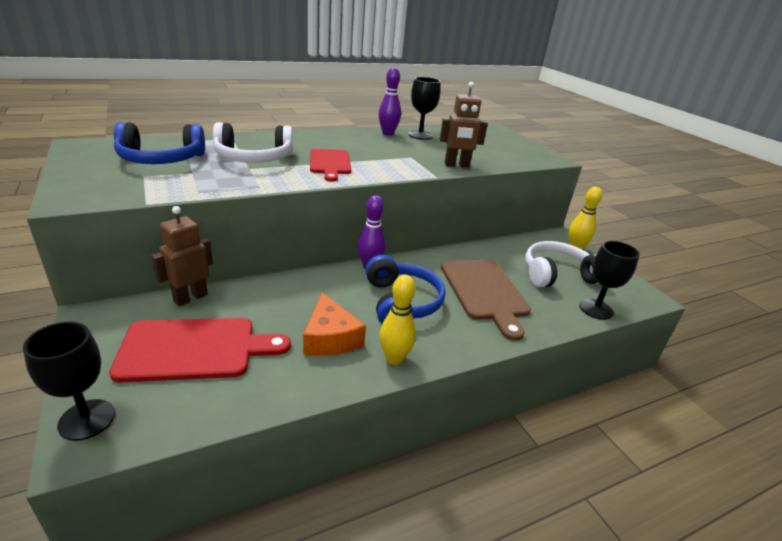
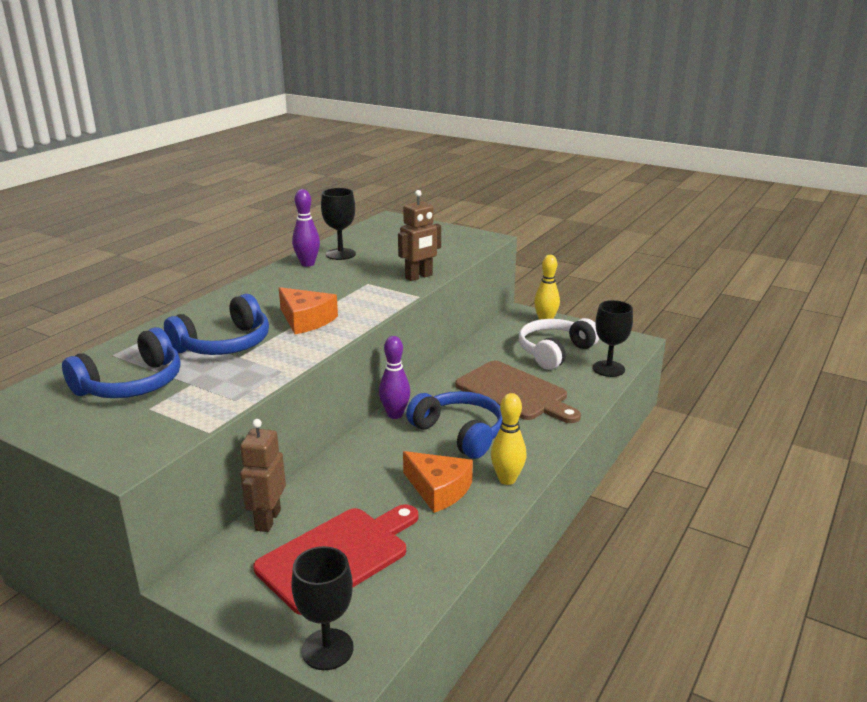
camera: 30 degrees left, 5 degrees down
(253, 158) = (224, 344): white headphones -> blue headphones
(330, 163) = (306, 320): red cutting board -> orange cheese

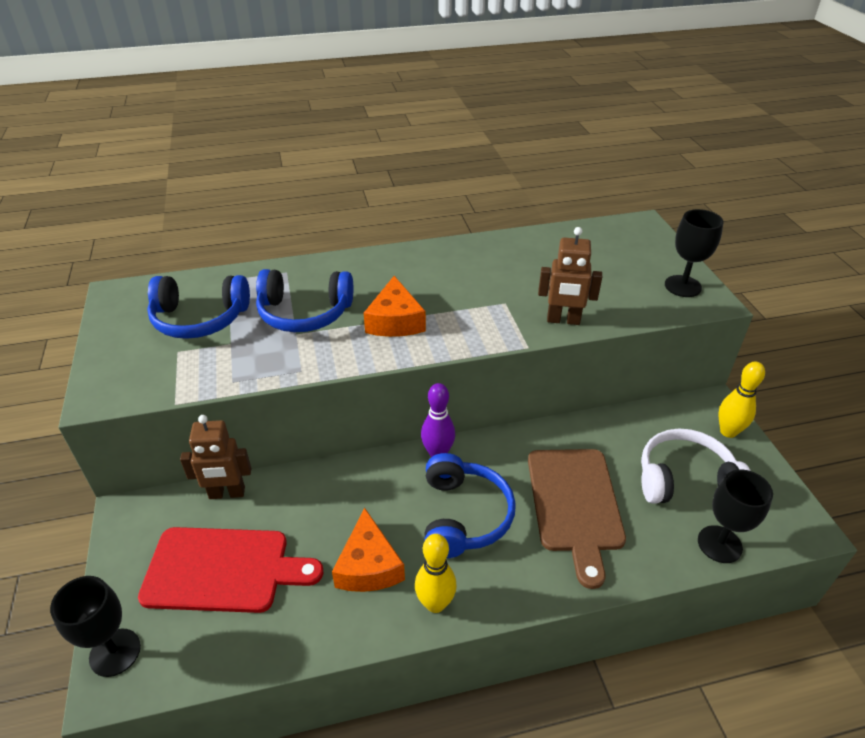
camera: 45 degrees right, 15 degrees up
(267, 520) = (227, 493): brown robot -> brown robot turned 150 degrees counterclockwise
(307, 264) = (487, 250): purple bowling pin -> none
(340, 254) = (531, 251): black goblet -> black goblet (682, 286)

